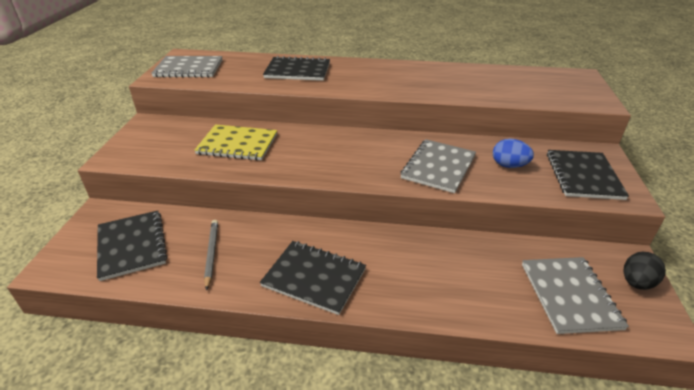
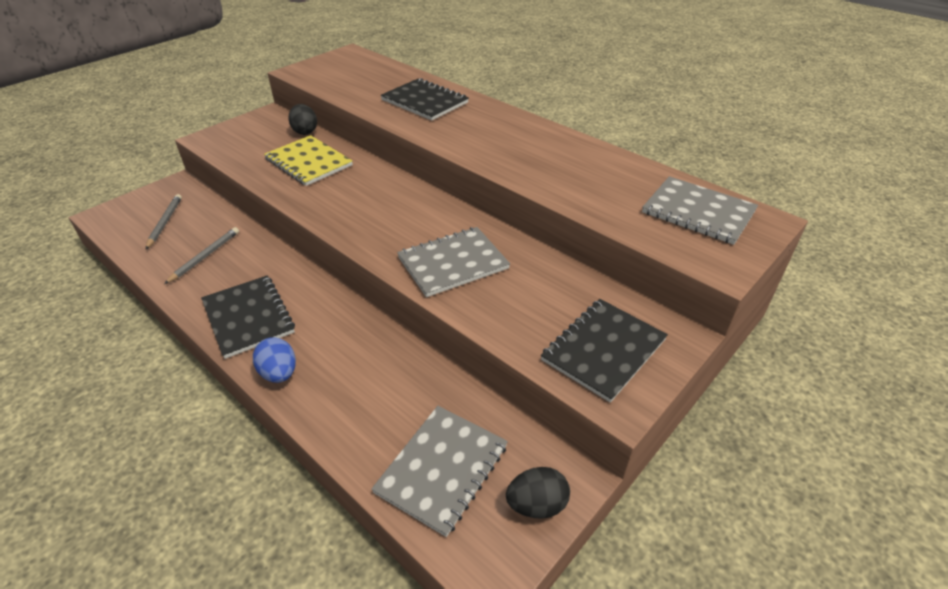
camera: 35 degrees right, 5 degrees up
(132, 246) = (165, 222): black notebook -> grey pencil
(189, 68) = (334, 69): grey notebook -> grey notebook (698, 212)
(200, 125) = (305, 131): none -> black egg
(509, 165) = (532, 296): blue egg -> blue egg (279, 373)

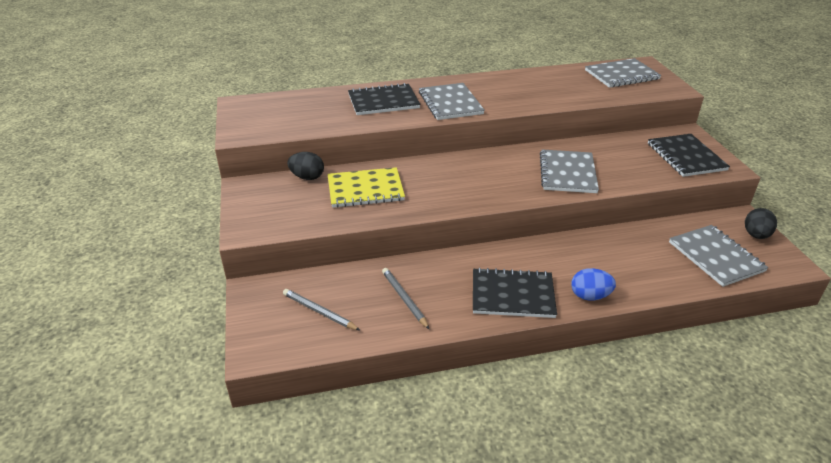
camera: 55 degrees left, 5 degrees down
(463, 132) = (450, 103): none -> grey notebook

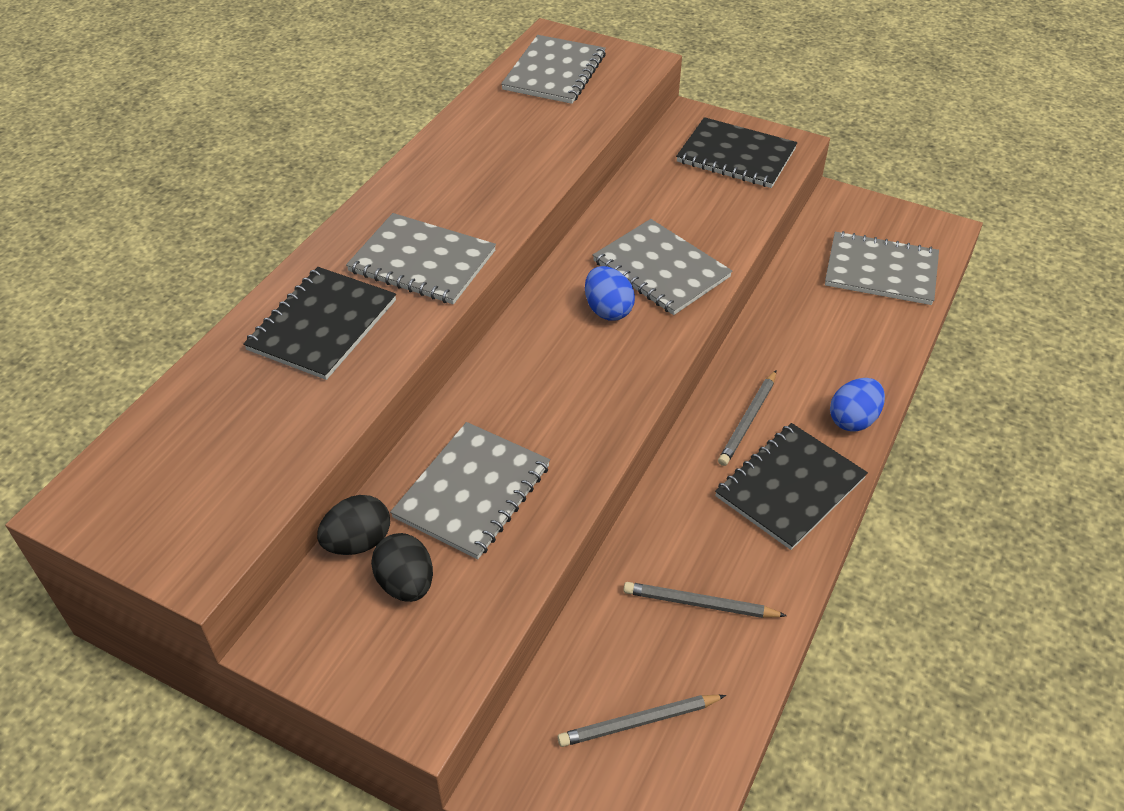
camera: 50 degrees left, 10 degrees up
(365, 189) = (472, 492): yellow notebook -> grey notebook
(517, 172) = (608, 310): none -> blue egg
(535, 261) = (748, 420): none -> grey pencil
(756, 235) = (875, 215): black egg -> black egg (406, 584)

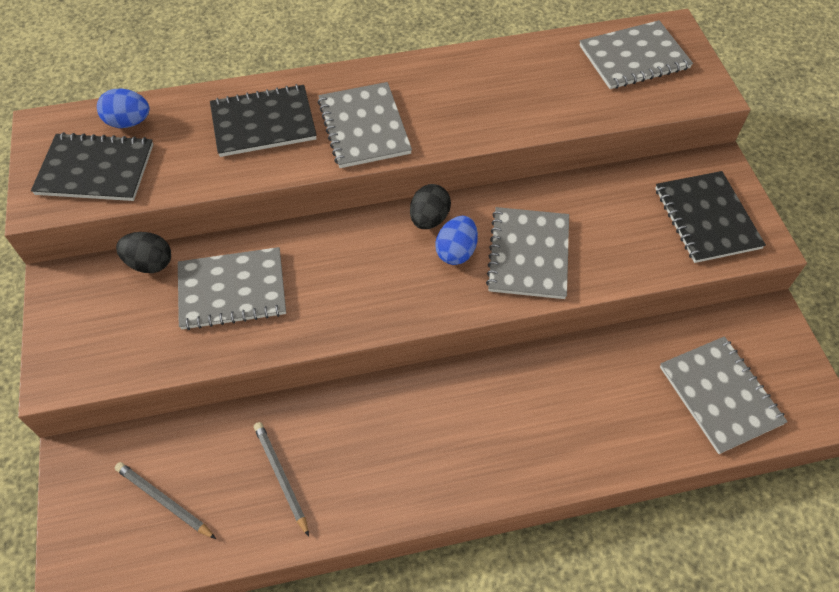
camera: 50 degrees right, 10 degrees up
(406, 584) = (137, 307): black egg -> black egg (429, 219)
(748, 420) = (469, 403): grey pencil -> none
(790, 487) = (429, 469): black notebook -> black notebook (95, 169)
(853, 420) = (534, 471): blue egg -> blue egg (129, 122)

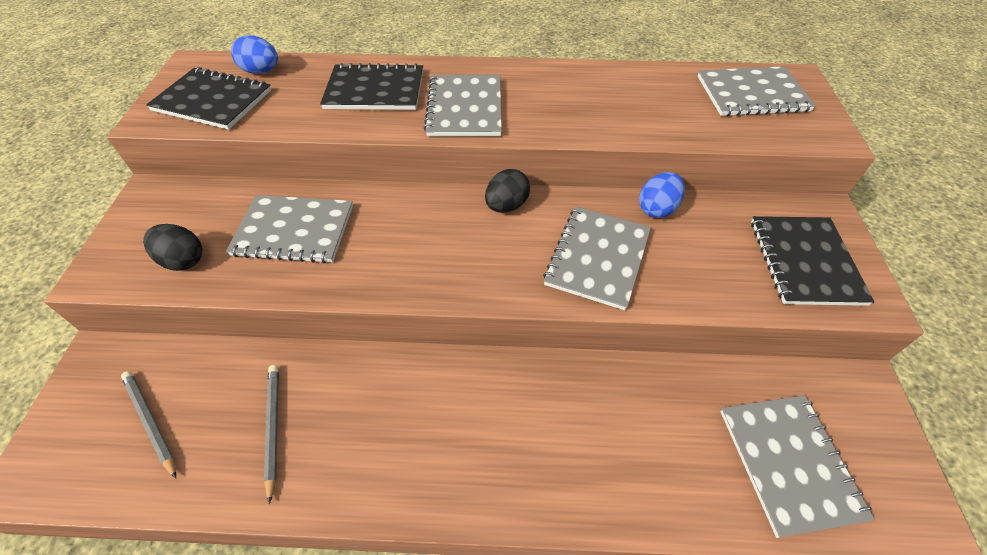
camera: 15 degrees right, 5 degrees down
(150, 263) = (234, 193): black egg -> black egg (183, 260)
(456, 252) = (523, 240): blue egg -> blue egg (657, 209)

